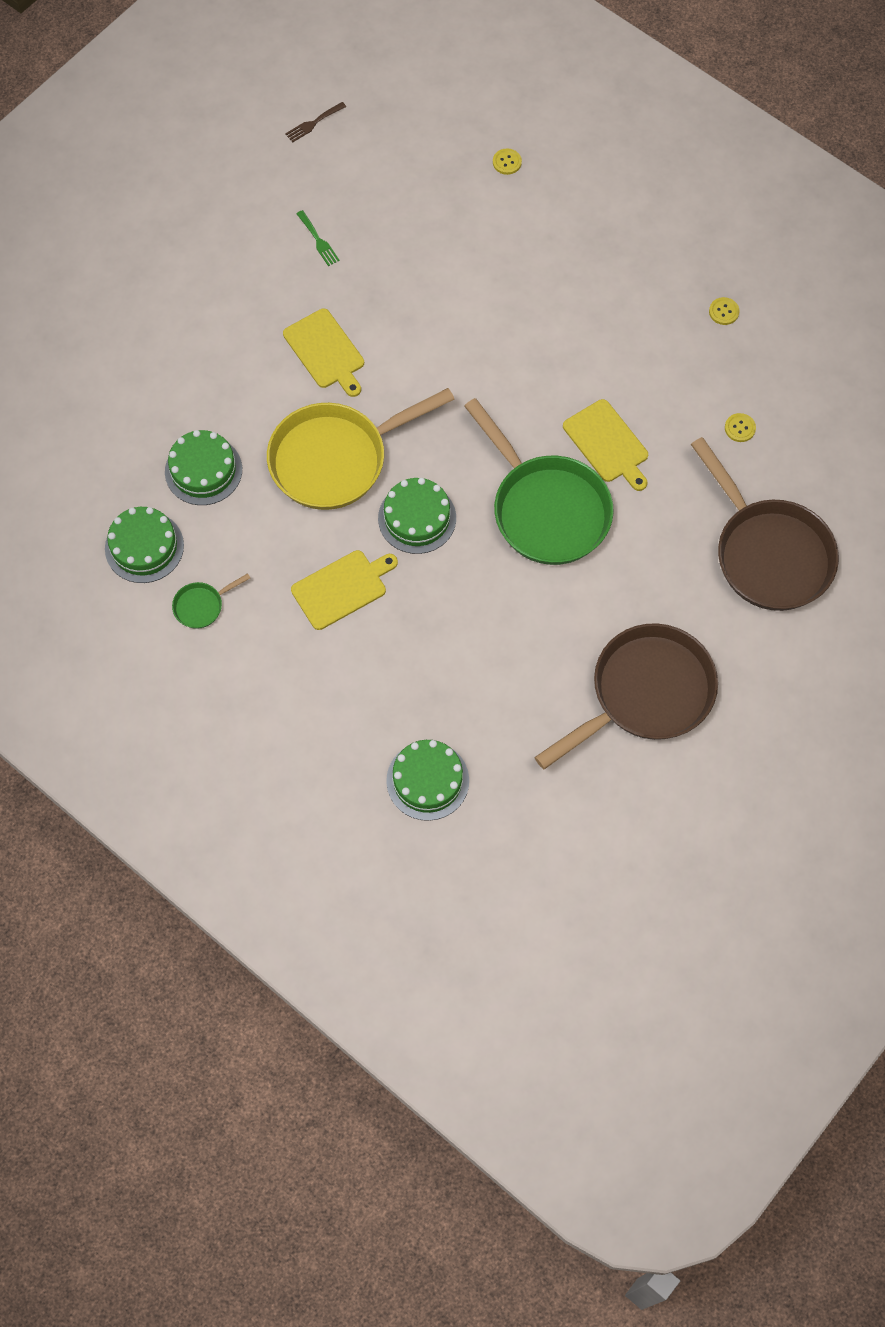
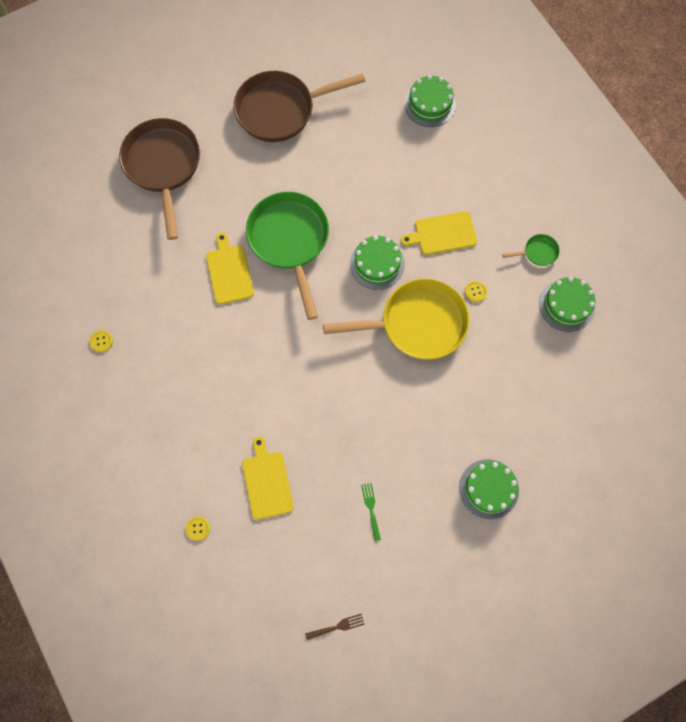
camera: 160 degrees left, 5 degrees up
(203, 470) = (512, 347): green cake -> green cake (488, 489)
(325, 351) = (397, 409): yellow cutting board -> yellow cutting board (267, 482)
(740, 428) = (137, 253): yellow button -> yellow button (475, 291)

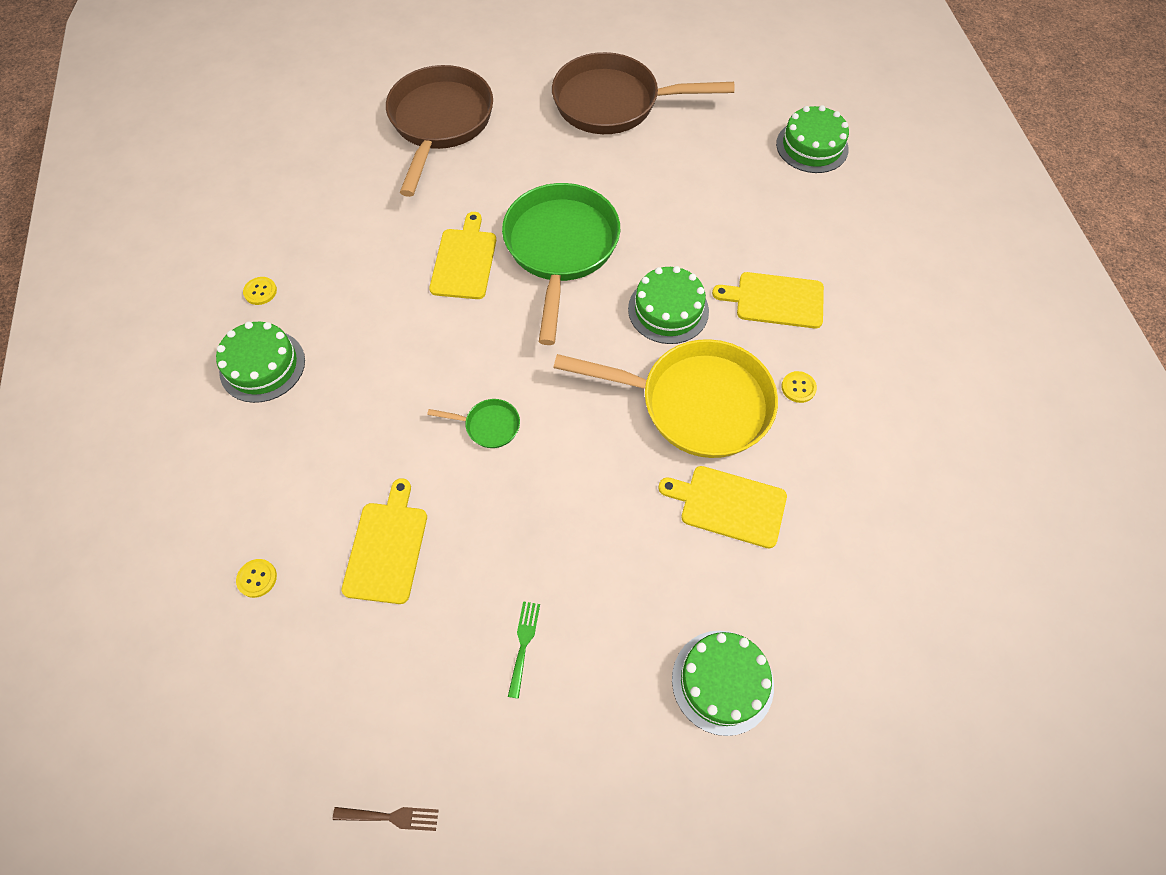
camera: 20 degrees right, 10 degrees down
(458, 383) = (728, 505): none -> yellow cutting board
(538, 252) = (909, 364): green pan -> green pan (488, 426)
(566, 305) = (934, 448): green cake -> green cake (262, 366)

